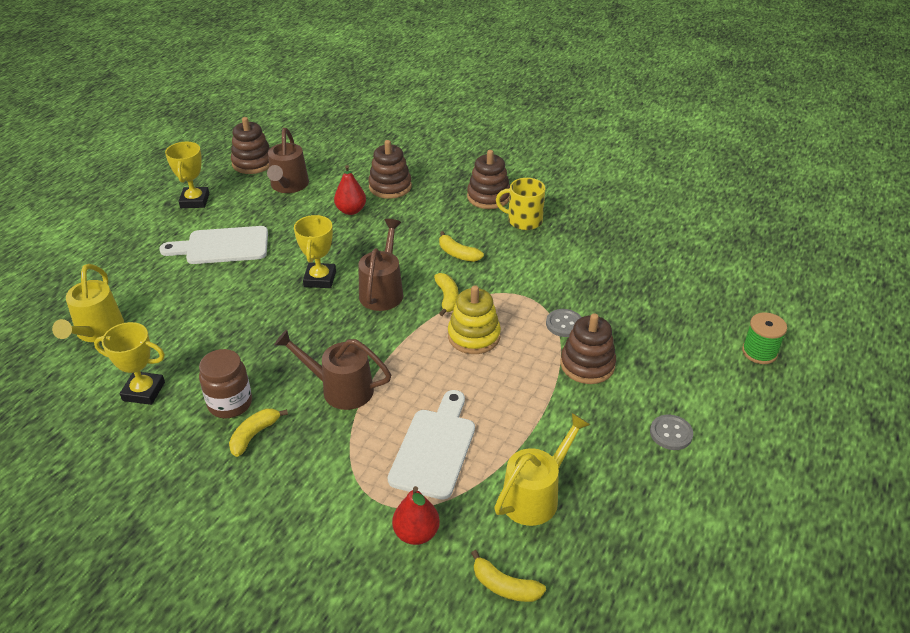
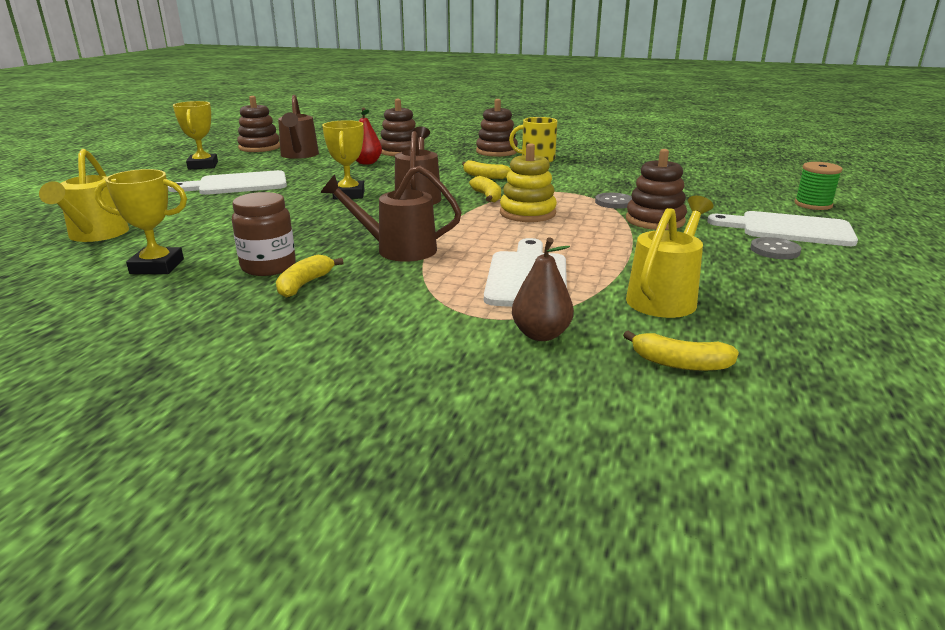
camera: 10 degrees left, 15 degrees down
(416, 533) = (541, 334): red pear -> brown pear
(706, 397) = (789, 229): none -> white cutting board

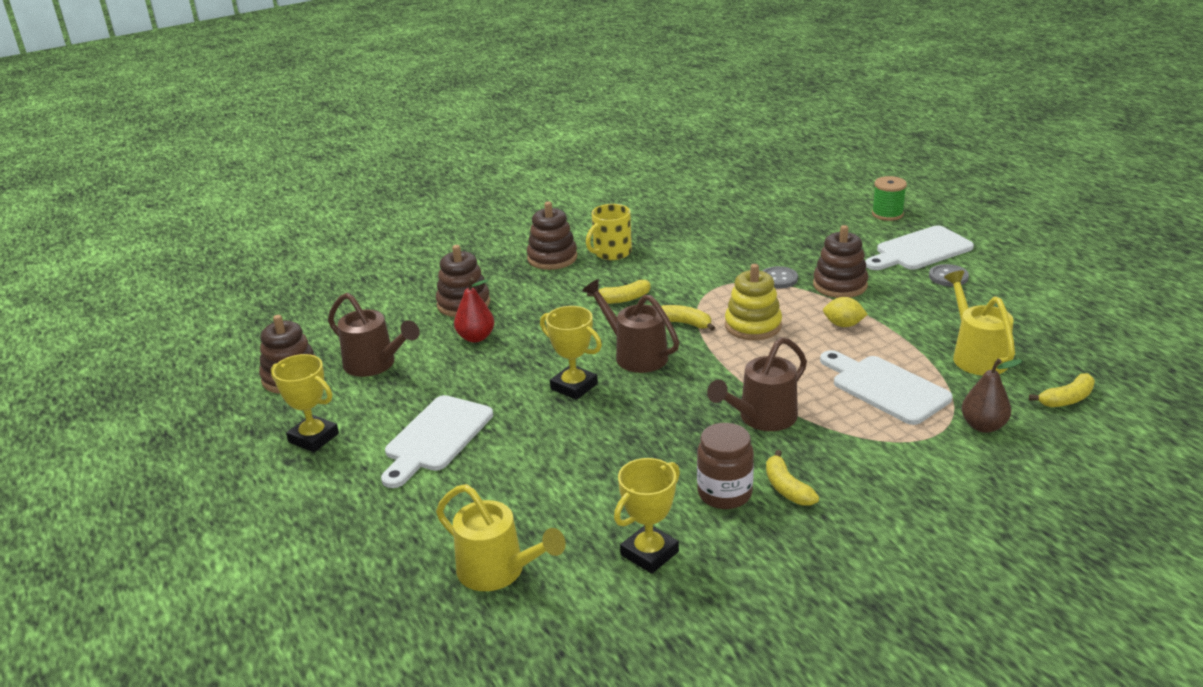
camera: 45 degrees left, 5 degrees up
(596, 237) = (843, 325): none -> yellow lemon

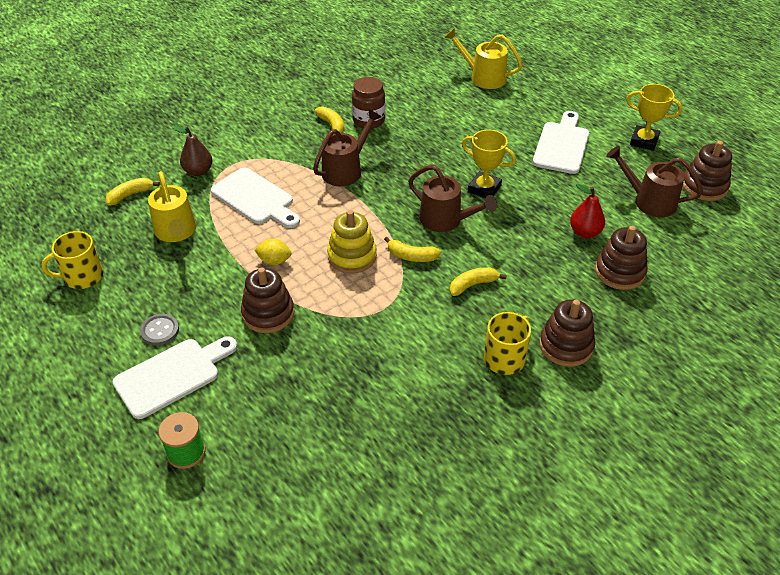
camera: 170 degrees right, 15 degrees up
(649, 553) = (406, 89): yellow trophy -> none
(778, 279) = (326, 320): grey button -> none
(1064, 319) = (82, 276): none -> yellow mug

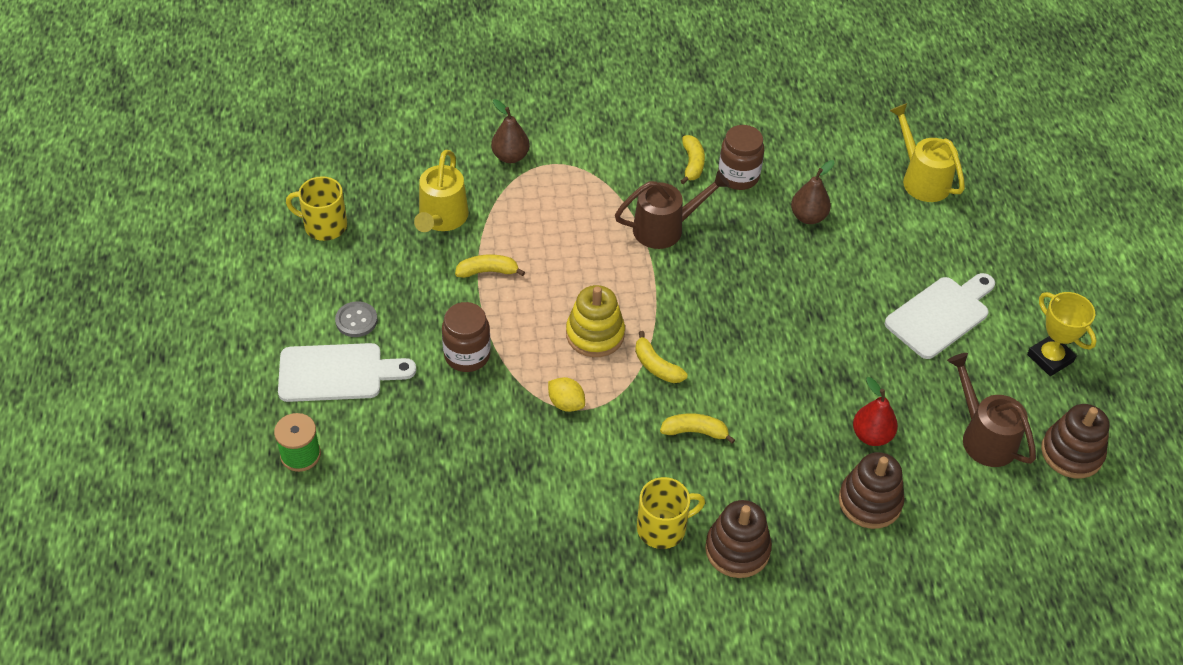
camera: 30 degrees right, 5 degrees up
(130, 195) = (425, 153): yellow banana -> yellow banana (488, 271)
(255, 198) = (545, 217): white cutting board -> none
(268, 313) = (467, 355): brown stacking toy -> brown jar
(274, 261) = (514, 300): yellow lemon -> yellow lemon (566, 403)
(433, 125) = (808, 217): none -> brown pear
(446, 220) = (727, 343): brown watering can -> none
(484, 188) = (801, 325): yellow trophy -> none

